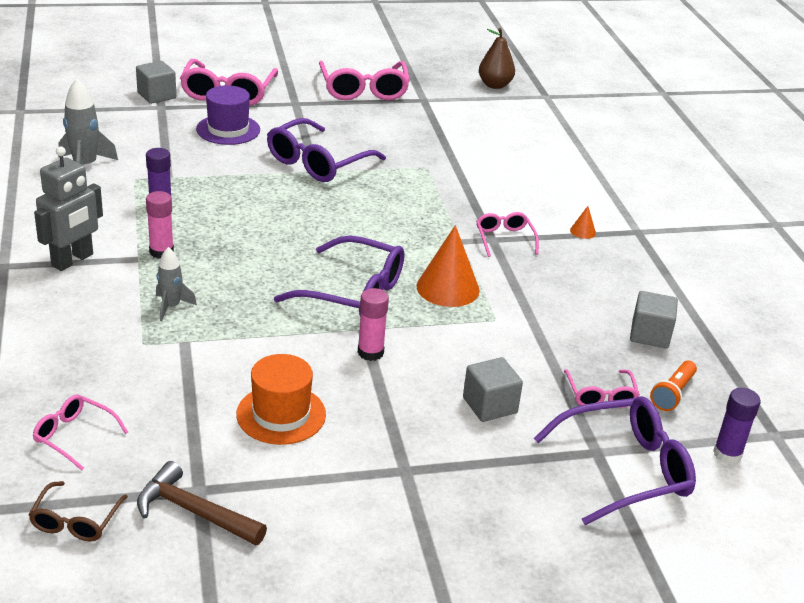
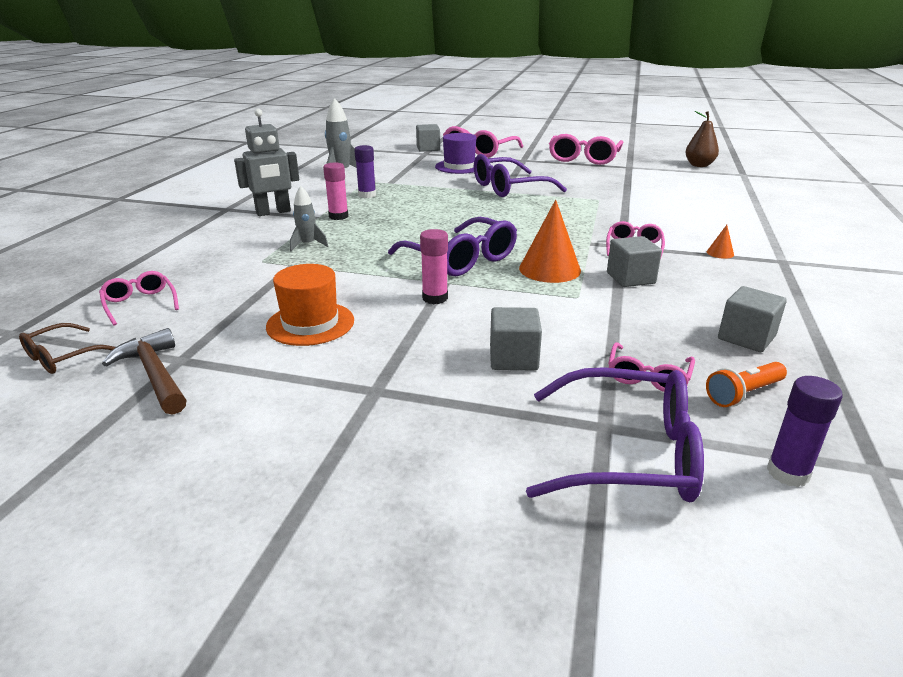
camera: 30 degrees right, 5 degrees down
(525, 284) = (630, 278): none -> grey cube

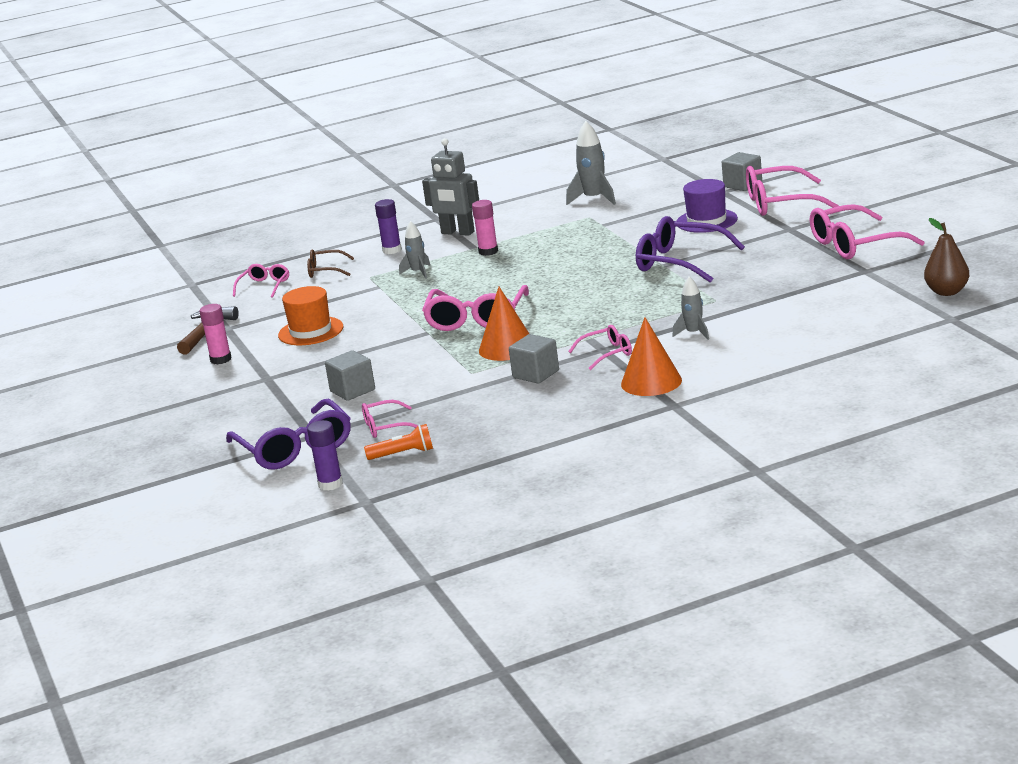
camera: 55 degrees right, 5 degrees down
(63, 357) = (190, 307): brown glasses -> brown glasses (325, 270)
(367, 195) = (554, 234): purple glue stick -> purple glue stick (392, 250)
(435, 298) = (398, 341): pink glue stick -> pink glue stick (221, 359)
(461, 259) = (476, 319): purple glasses -> pink glasses
(646, 219) = (694, 333): none -> grey rocket
(720, 253) = (651, 382): orange cone -> orange cone, size x2.24
(743, 394) = (403, 454): orange flashlight -> orange flashlight turned 150 degrees clockwise
(746, 338) = (488, 434): grey cube -> none

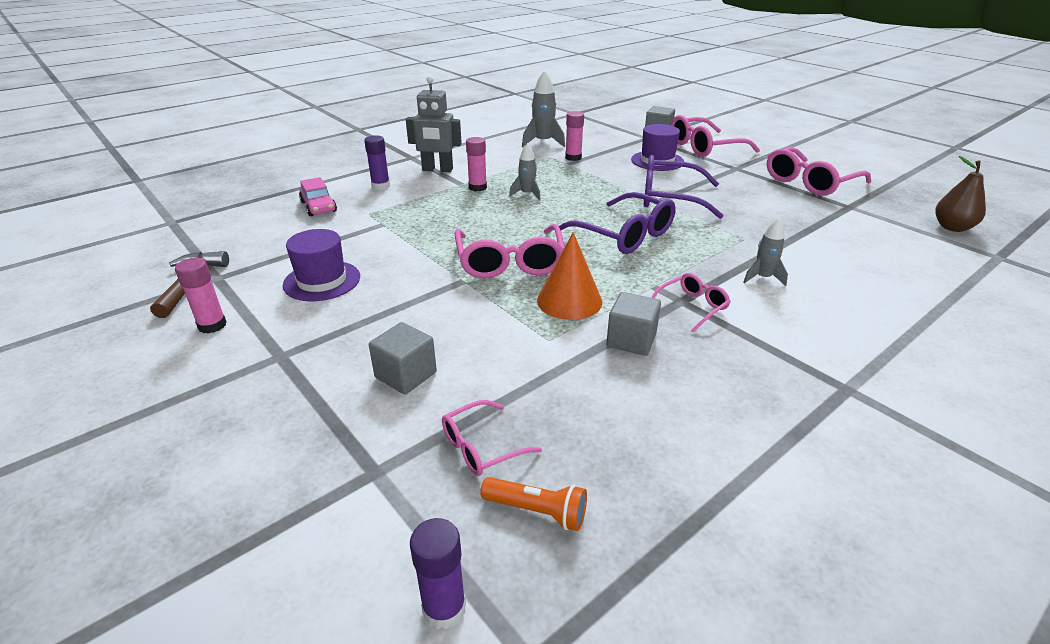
camera: 20 degrees left, 10 degrees up
(264, 286) = (255, 224): pink glasses -> none
(295, 448) = (353, 506): purple glasses -> purple glasses (624, 235)
(310, 331) = (322, 281): orange hat -> purple hat
(325, 270) = (319, 207): brown glasses -> pink car
(403, 454) = (537, 511): orange flashlight -> orange flashlight turned 45 degrees clockwise
(418, 272) = (418, 208): grey rocket -> grey rocket (527, 194)
(614, 218) = (573, 157): none -> pink glue stick
(651, 382) = (781, 349): orange cone -> none

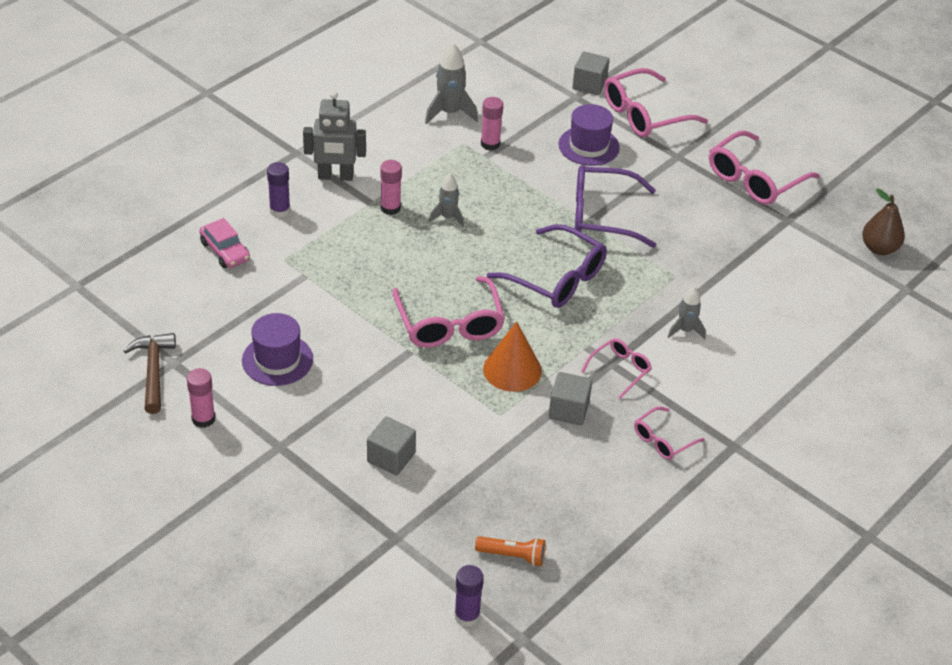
camera: 10 degrees left, 10 degrees up
(481, 447) = (465, 514): pink glasses -> pink glasses (663, 440)

